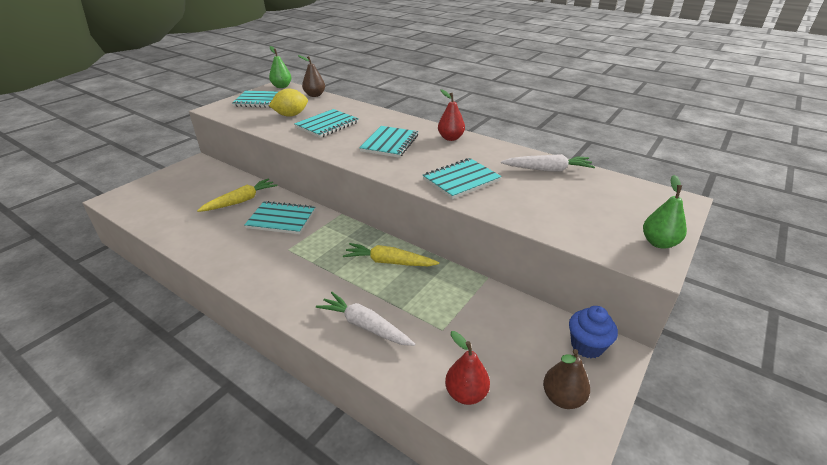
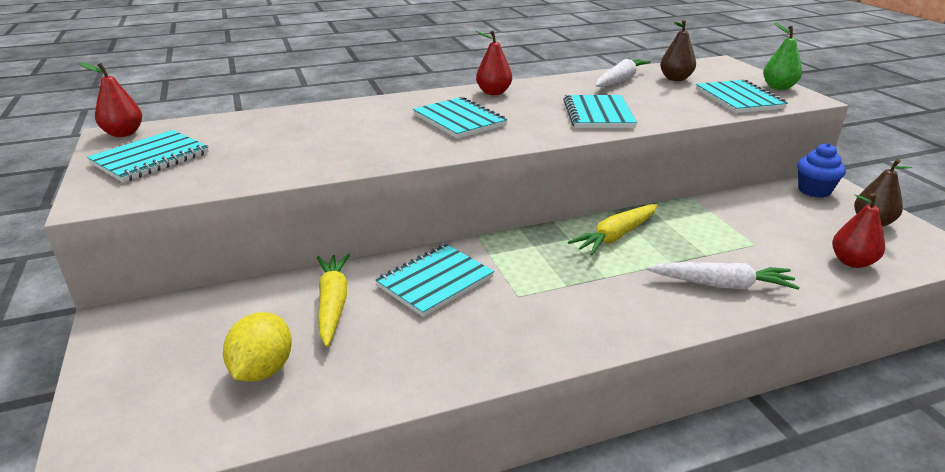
camera: 55 degrees left, 5 degrees down
(281, 86) = (123, 133): green pear -> red pear
(291, 115) = (257, 151): yellow lemon -> yellow lemon (263, 370)
(314, 95) = (215, 121): brown pear -> brown pear (675, 79)
(327, 125) = (340, 138): turquoise notebook -> turquoise notebook (739, 99)
(365, 326) = (722, 285): white carrot -> white carrot turned 150 degrees counterclockwise

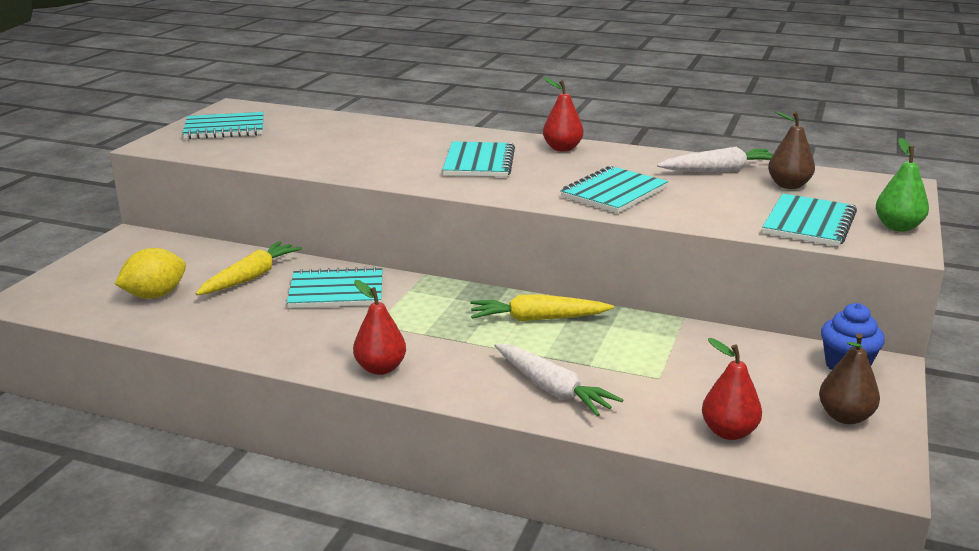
camera: 40 degrees right, 5 degrees down
(123, 133) = (240, 107): red pear -> red pear (380, 368)

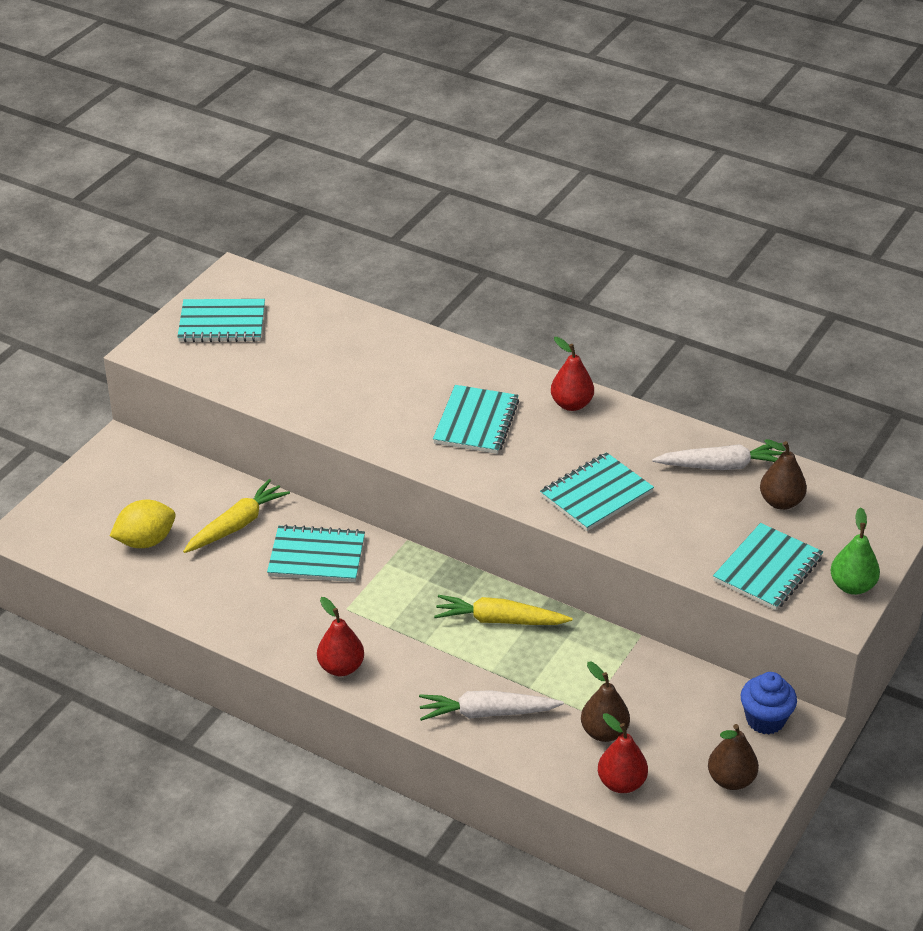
camera: 10 degrees right, 15 degrees up
(552, 389) = (486, 713): white carrot -> white carrot turned 120 degrees clockwise
(686, 392) = (604, 732): none -> brown pear

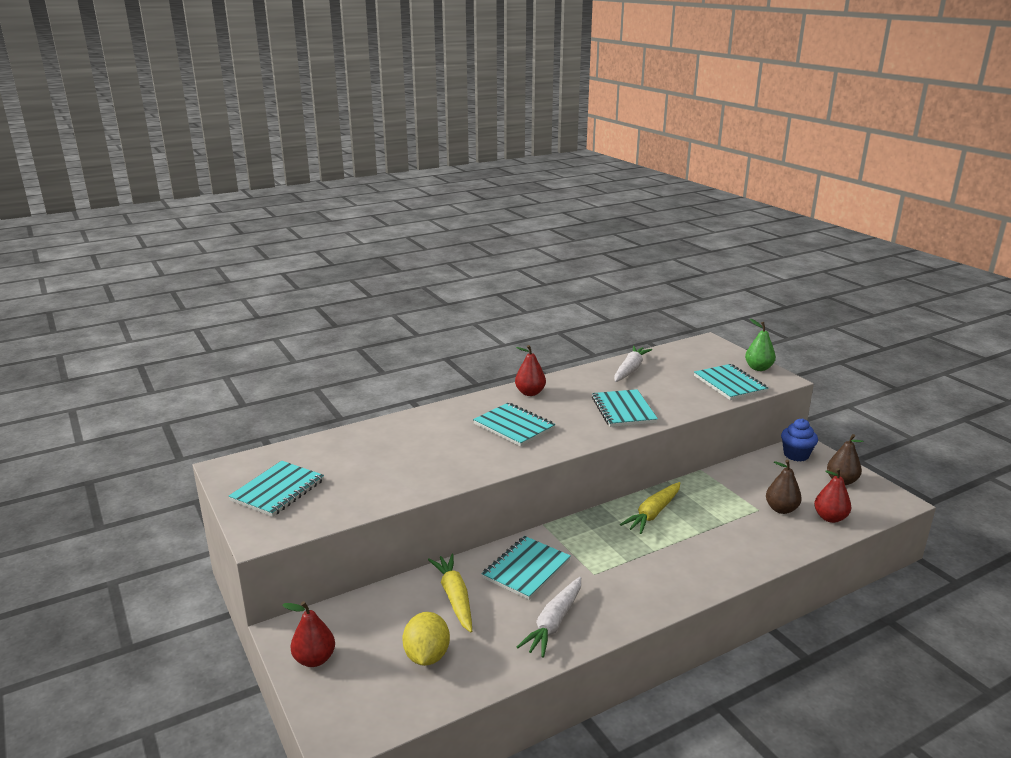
camera: 60 degrees left, 15 degrees down
(341, 667) = (656, 597): red pear -> red pear (314, 659)
(486, 713) = (740, 547): white carrot -> white carrot (554, 623)
(781, 502) = (675, 364): brown pear -> none

